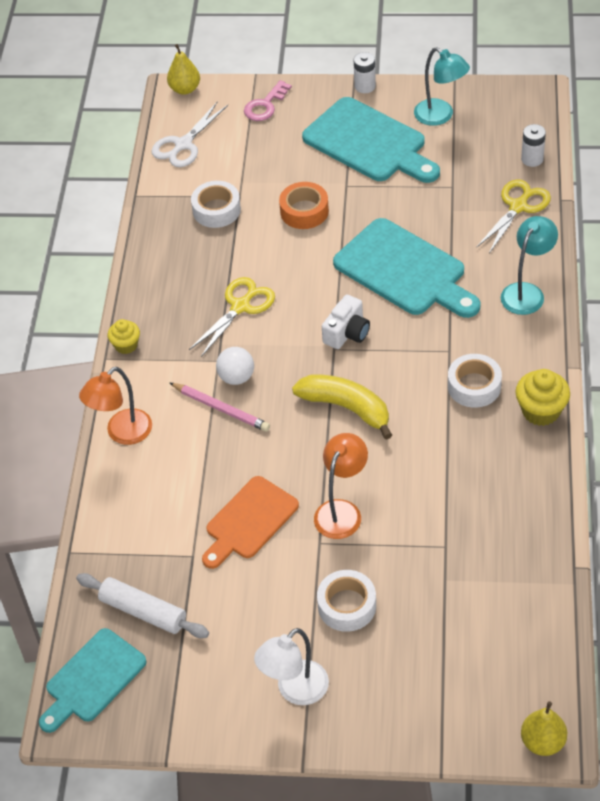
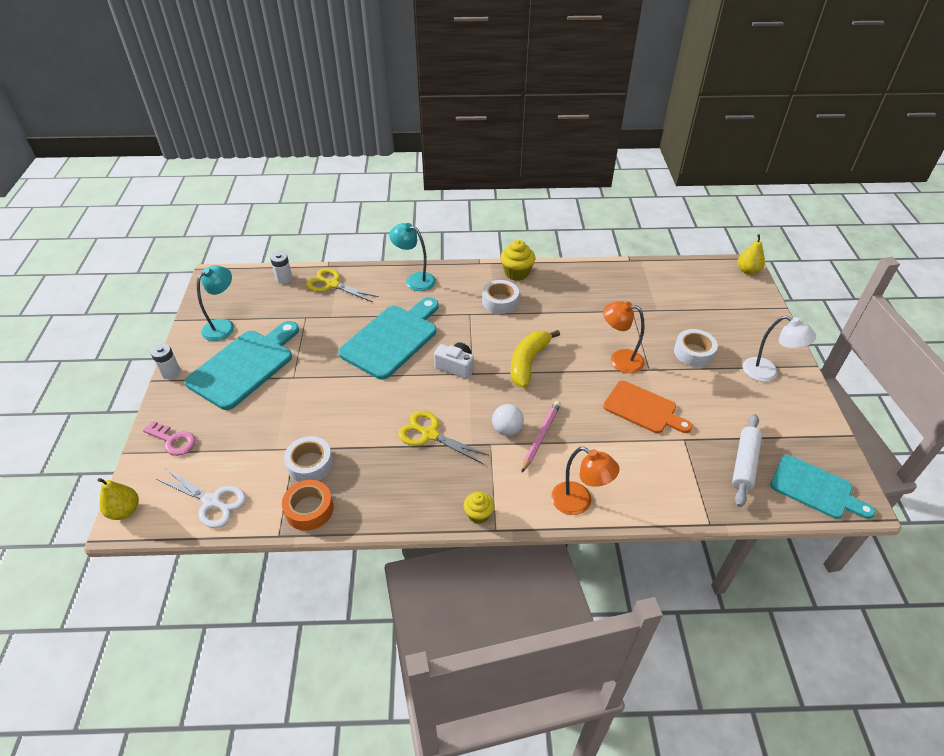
camera: 100 degrees left, 5 degrees down
(304, 211) = (320, 401): orange tape -> orange tape (309, 509)

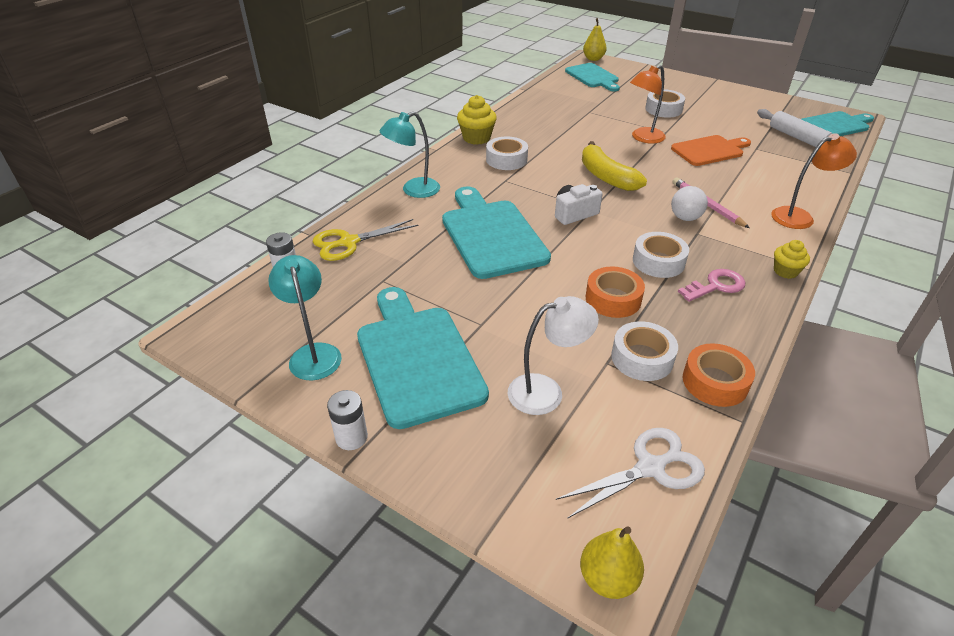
camera: 55 degrees left, 5 degrees down
(173, 440) = (501, 476): pink key -> pink key (716, 286)
(364, 427) = (613, 299): none -> orange tape
(430, 434) = (658, 261): yellow scissors -> white tape
(706, 286) = (593, 77): none -> turquoise cutting board
(767, 373) = (710, 95): white lamp -> white lamp (546, 391)

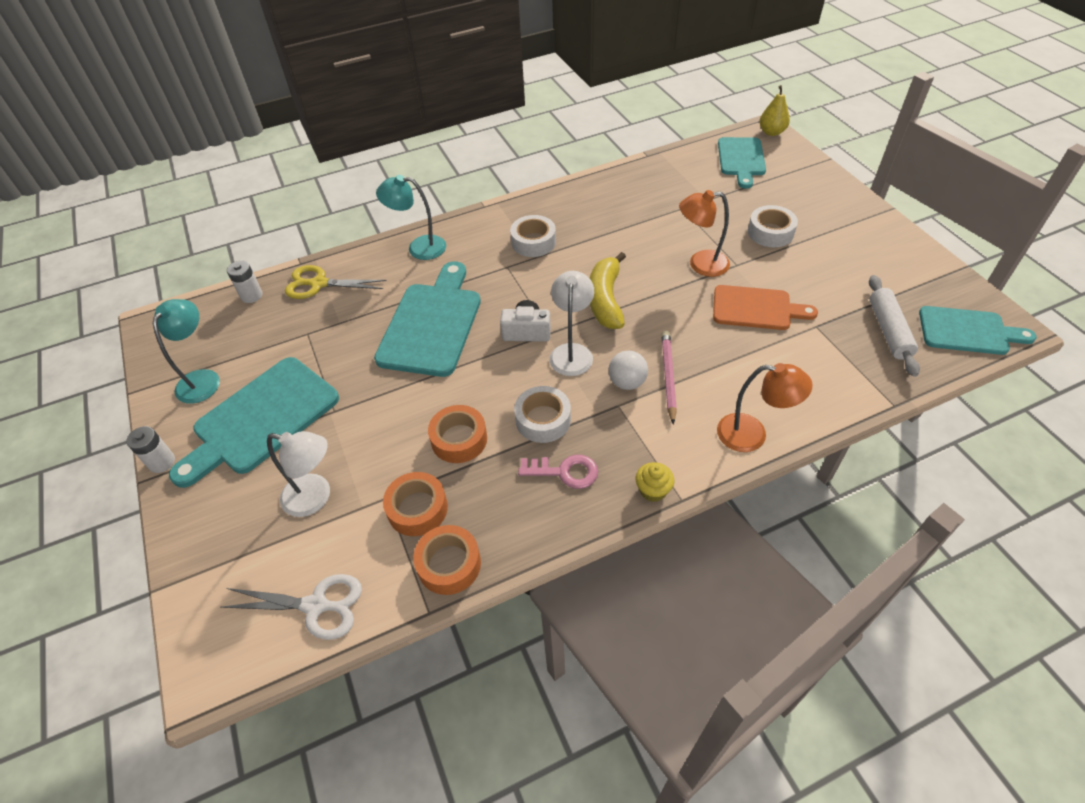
camera: 35 degrees right, 10 degrees up
(417, 358) = (261, 419): turquoise cutting board -> turquoise cutting board turned 150 degrees counterclockwise
(476, 138) = (533, 205): yellow cupcake -> none
(608, 578) = (199, 666): yellow pear -> none
(624, 214) = (572, 352): none -> white lamp
(642, 358) = (417, 509): white tape -> orange tape

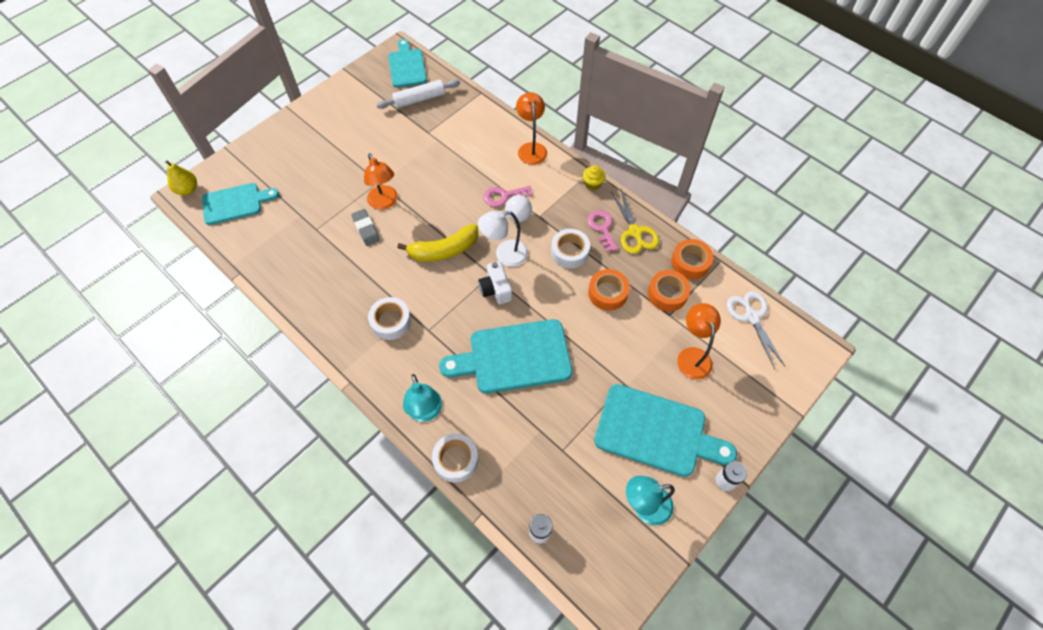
camera: 115 degrees left, 10 degrees up
(316, 497) = (692, 356): white lamp -> orange lamp
(319, 284) = (502, 476): yellow scissors -> yellow scissors (635, 232)
(666, 243) = (366, 229): none -> grey eraser
(668, 376) = (503, 196): pink pencil -> pink key
(756, 308) = (422, 164): orange cutting board -> none
(770, 232) = (334, 169): white tape -> white tape (456, 460)

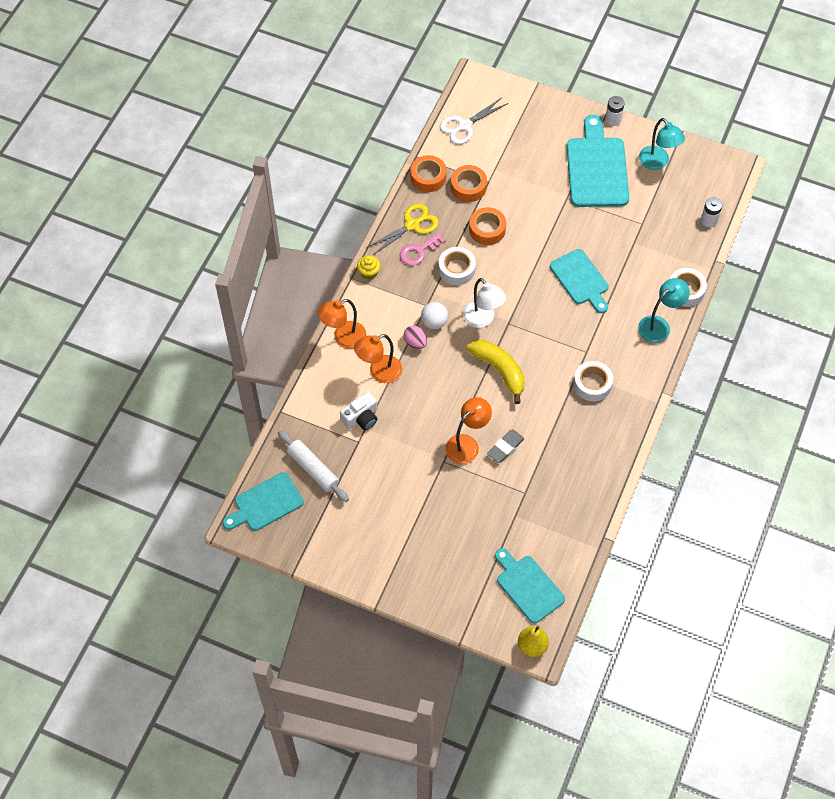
camera: 110 degrees left, 0 degrees up
(496, 289) = (522, 314): white camera -> white camera (361, 418)
(503, 196) = (415, 342): pink key -> pink egg
(514, 357) = (580, 279): turquoise cutting board -> turquoise cutting board, size x0.65
(692, 356) = (520, 158): orange lamp -> orange lamp (379, 372)

